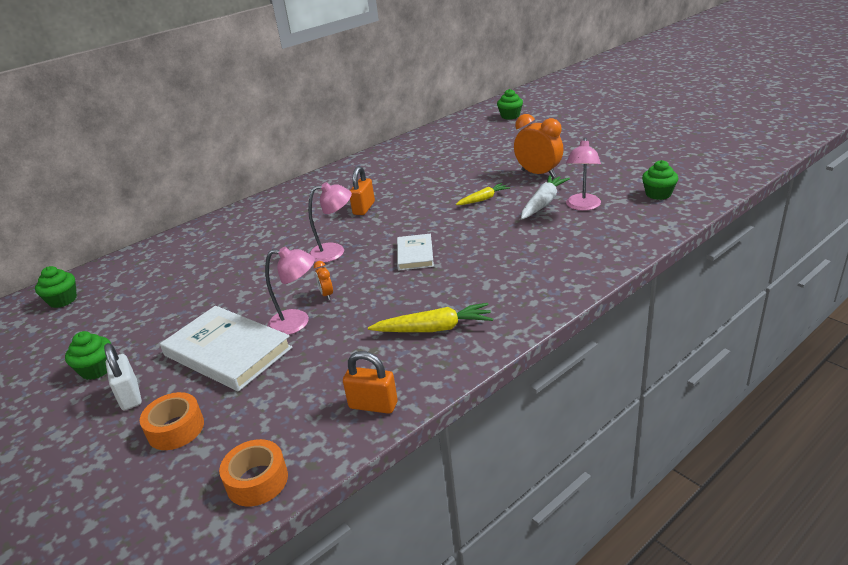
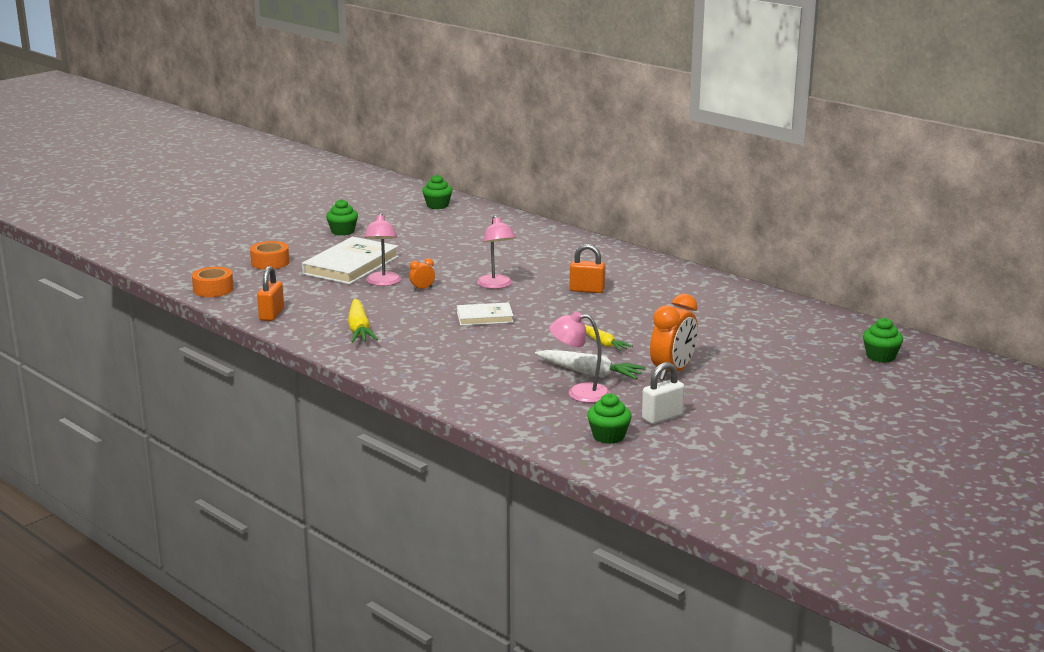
camera: 80 degrees right, 10 degrees down
(130, 396) = (309, 245): white padlock -> white padlock (662, 417)

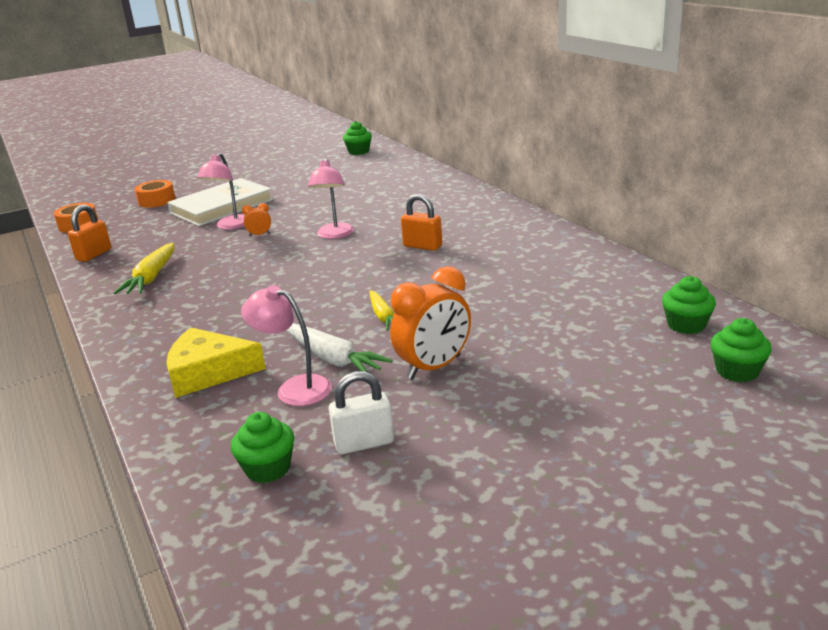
camera: 20 degrees right, 5 degrees up
(343, 231) = (251, 173): green cupcake -> green cupcake (686, 325)
(484, 317) = (287, 272): white book -> none
(499, 390) = (208, 372): none -> yellow cheese

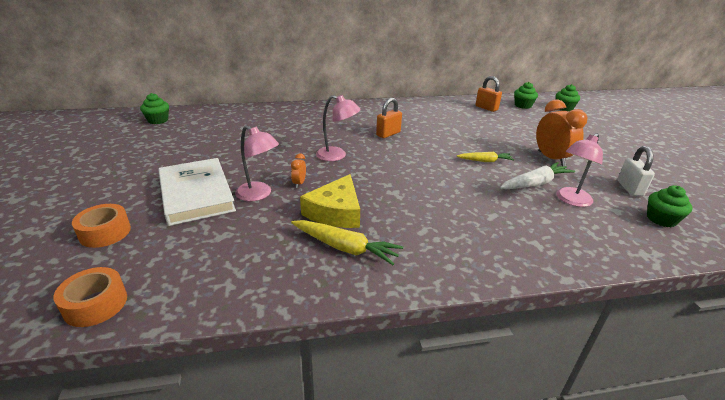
camera: 75 degrees left, 5 degrees up
(94, 255) = (234, 289): orange padlock -> orange padlock (486, 108)
(208, 372) = (545, 230): yellow cheese -> yellow cheese (336, 212)

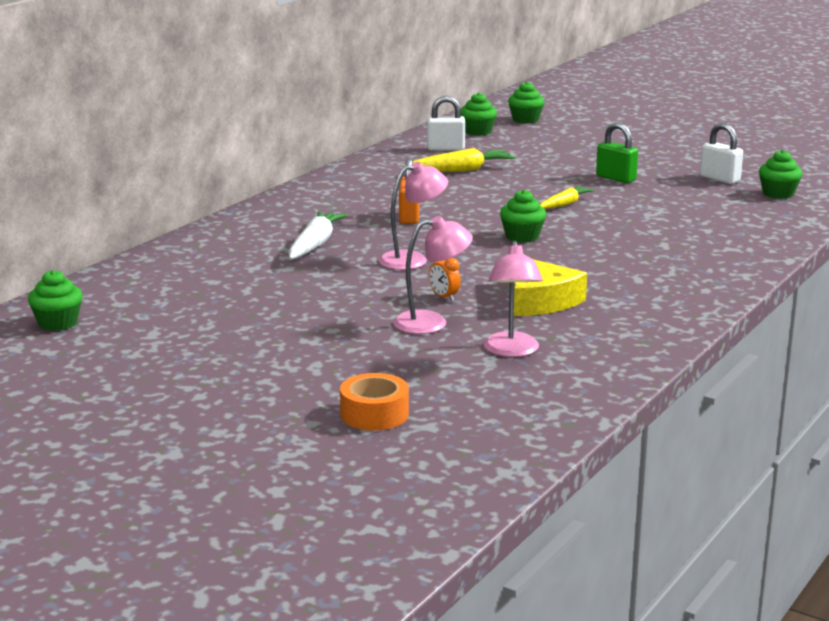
camera: 45 degrees left, 10 degrees down
(96, 304) = (519, 439): orange tape -> none
(196, 194) = (367, 351): white book -> none
(345, 248) = (609, 317): yellow carrot -> yellow carrot (461, 170)
(418, 169) = (522, 236): none -> green cupcake
(486, 108) = (445, 148): orange padlock -> white padlock
(535, 183) = (645, 205): white carrot -> white carrot (315, 244)
(551, 158) = (616, 178): orange clock -> green padlock
(571, 200) = (696, 207): pink lamp -> pink lamp (512, 351)

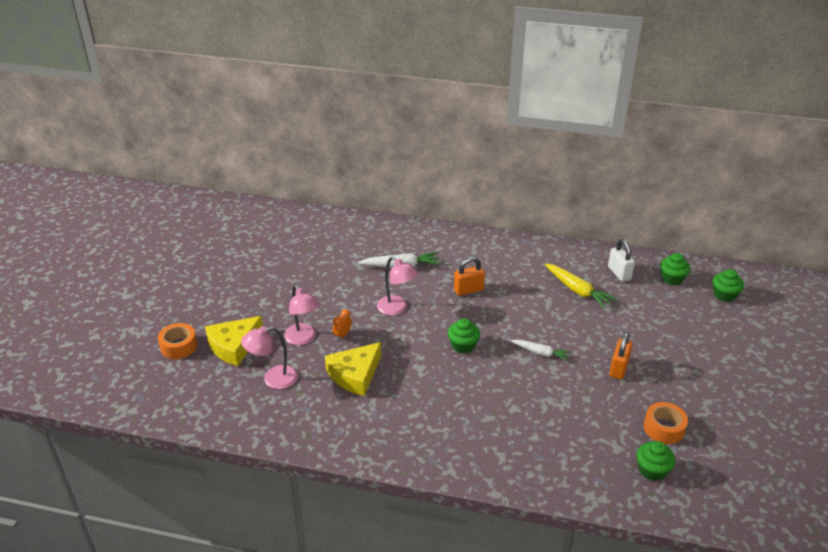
camera: 70 degrees right, 15 degrees up
(58, 323) = (256, 220): green cupcake -> none
(409, 371) = (234, 346): none -> yellow cheese
(565, 204) = (541, 353): yellow carrot -> white carrot
(616, 178) = (618, 368): green padlock -> orange padlock
(719, 179) = (664, 428): white padlock -> orange tape

